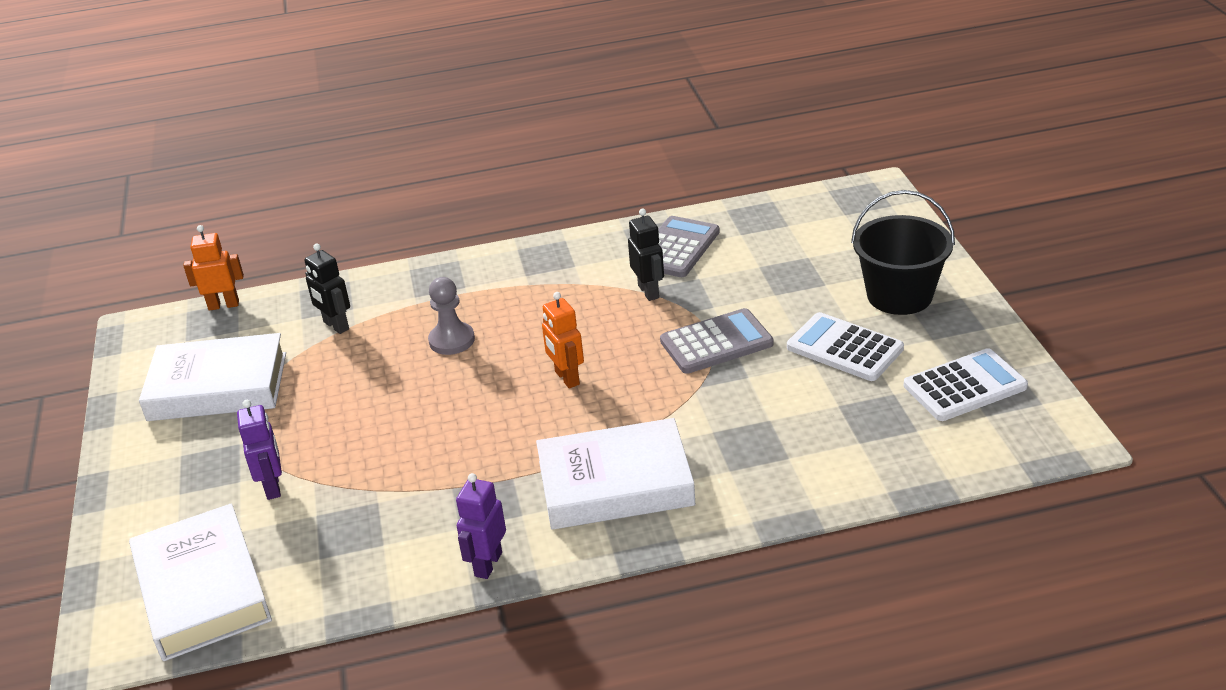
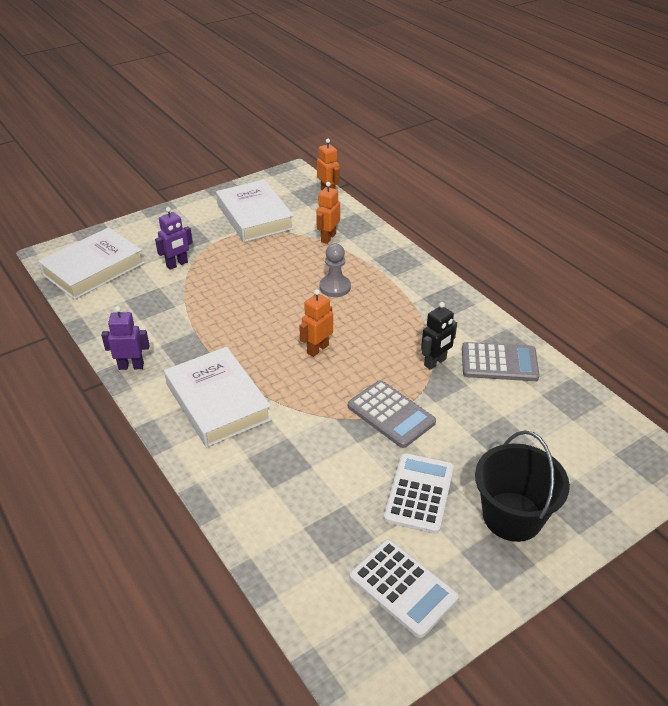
camera: 65 degrees right, 5 degrees up
(336, 326) = (328, 238): black robot -> orange robot

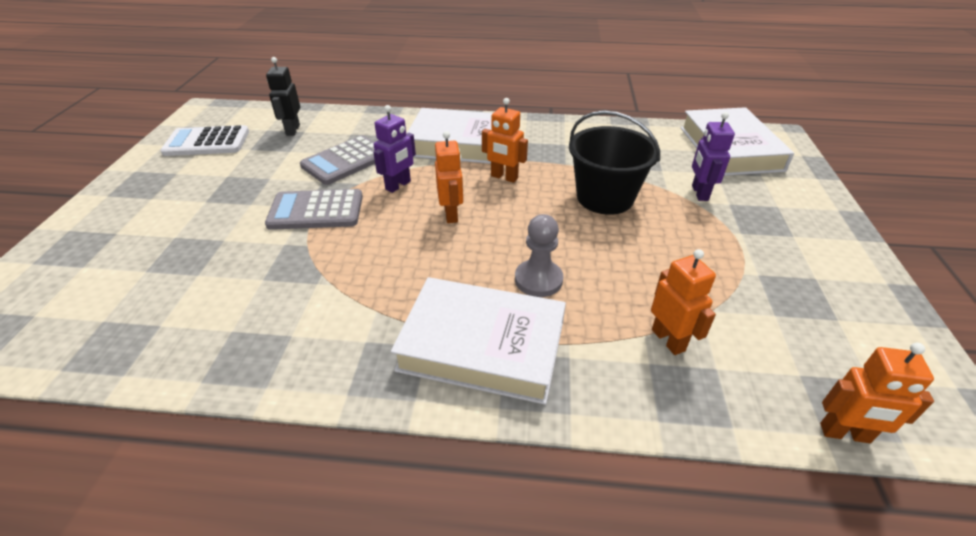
camera: 130 degrees right, 0 degrees up
(131, 366) = (552, 126): purple robot -> purple robot (398, 185)
(245, 350) = (504, 177): none -> orange robot
(254, 216) = (789, 296): white book -> white book (482, 345)
(419, 493) = (237, 182): white calculator -> none
(435, 362) = (321, 278): black robot -> black robot (292, 130)
(499, 362) = (241, 328): grey calculator -> grey calculator (346, 161)
(512, 516) = (142, 209): black bucket -> black bucket (605, 198)

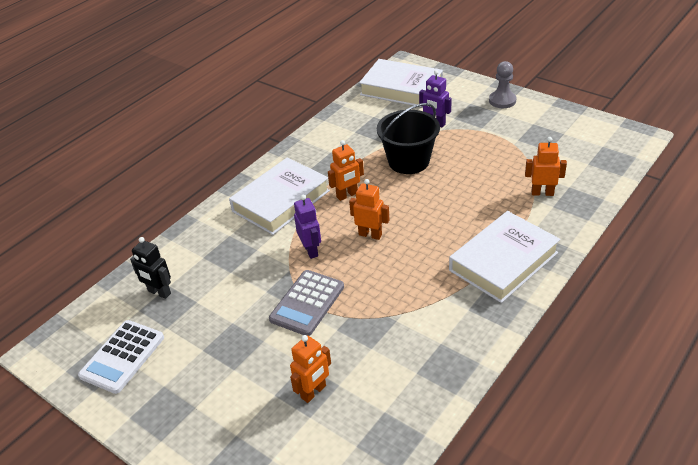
camera: 55 degrees left, 0 degrees up
(346, 161) = (247, 270): grey calculator -> none
(538, 280) = (465, 220): grey pawn -> grey pawn (502, 101)
(845, 434) = (624, 169): orange robot -> orange robot (313, 392)

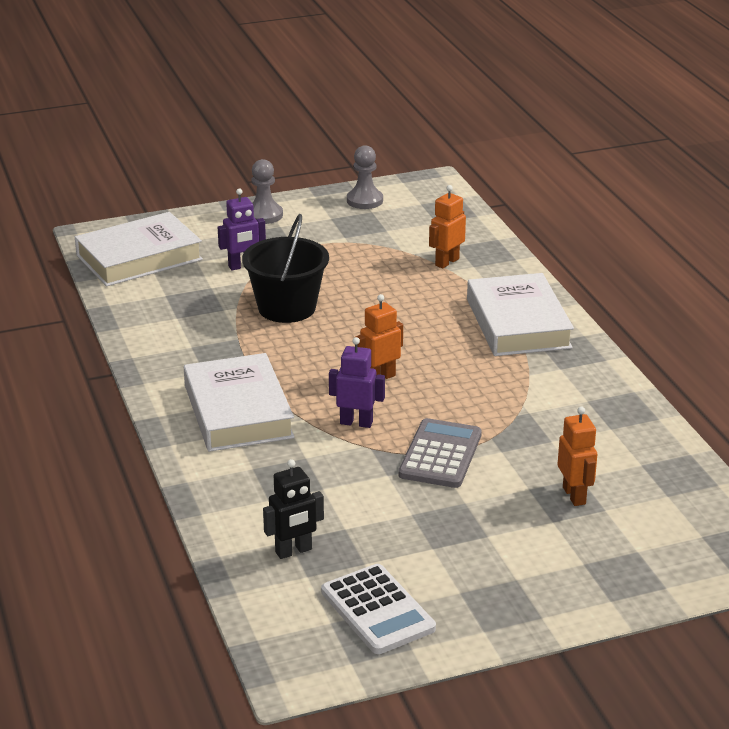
camera: 60 degrees left, 10 degrees down
(307, 303) = (440, 455): grey calculator -> grey calculator turned 135 degrees counterclockwise
(347, 195) = (291, 366): orange robot -> none
(573, 124) = (364, 200): none -> grey pawn

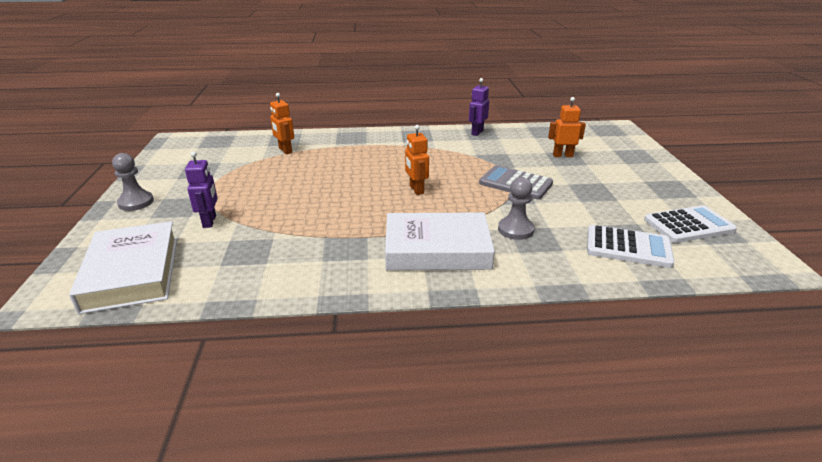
camera: 75 degrees left, 0 degrees up
(287, 308) = (295, 210): black bucket -> none
(294, 551) = (628, 247): black robot -> white calculator
(356, 422) = (470, 204): purple robot -> purple robot (477, 132)
(364, 200) = (167, 163): grey pawn -> grey pawn (515, 230)
(518, 323) = (377, 143): white book -> none

